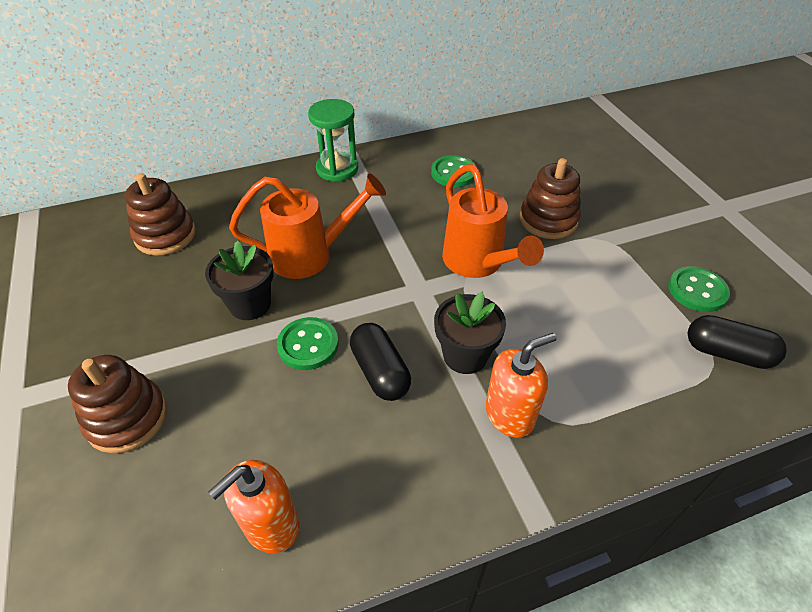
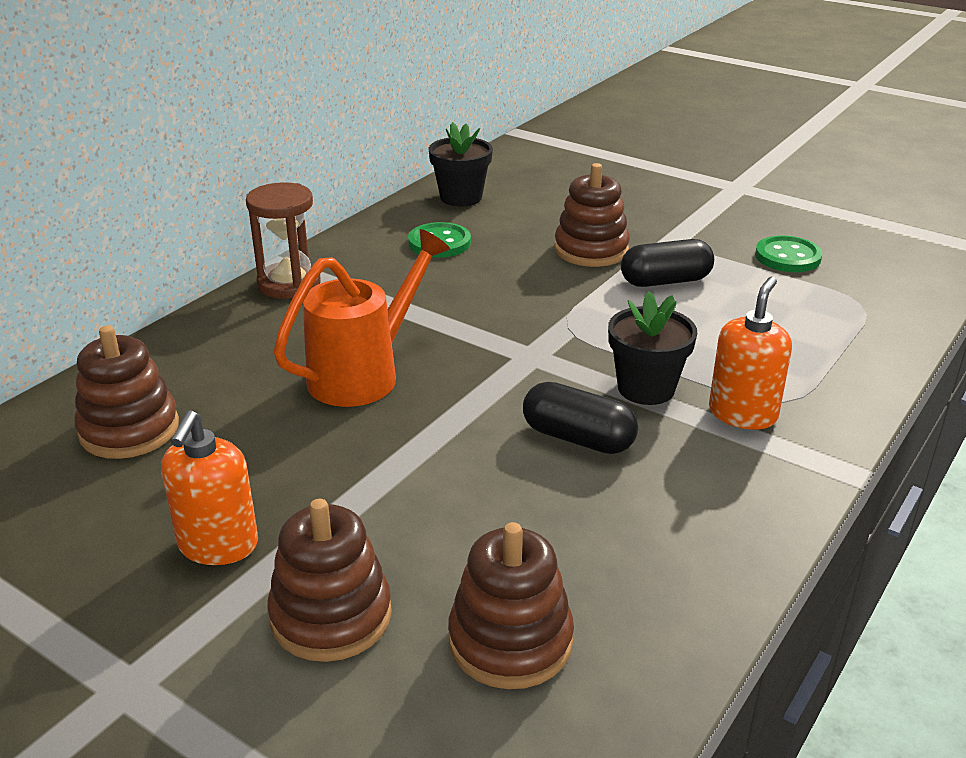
camera: 35 degrees left, 15 degrees down
(188, 500) = (510, 641): none -> brown stacking toy
(250, 304) = (347, 447): black flower pot -> black flower pot (461, 197)
(271, 525) = (627, 610): orange soap dispenser -> orange soap dispenser (218, 545)
(308, 345) = (469, 451): green button -> none
(337, 169) = (289, 284): green hourglass -> brown hourglass
(477, 262) = (564, 310): orange watering can -> none
(727, 353) = (861, 292): black capsule -> black capsule (665, 281)

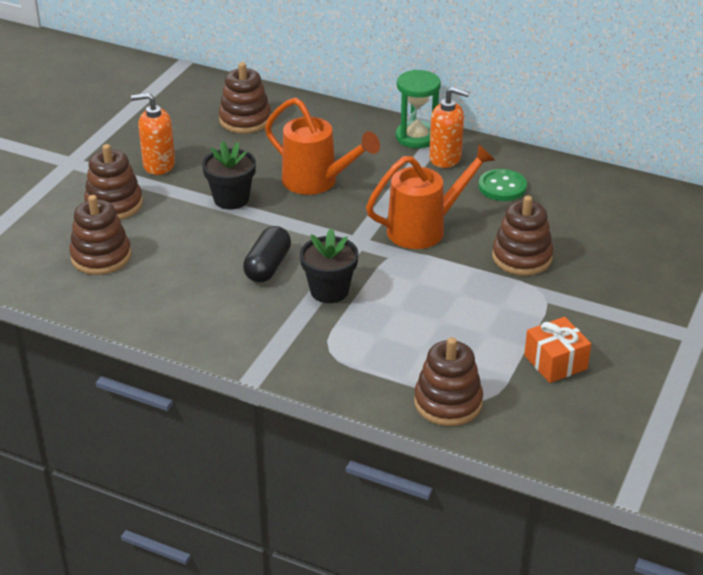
camera: 80 degrees right, 5 degrees up
(289, 284) = (416, 137): brown hourglass -> green hourglass
(461, 197) = (587, 187): black flower pot -> black flower pot (231, 199)
(515, 303) = (424, 229): none -> orange watering can
(665, 281) = (484, 296): black capsule -> none
(743, 414) = (309, 332): orange soap dispenser -> orange soap dispenser (445, 158)
(787, 257) = (555, 362): green button -> orange gift
(872, 327) = (448, 402): none -> brown stacking toy

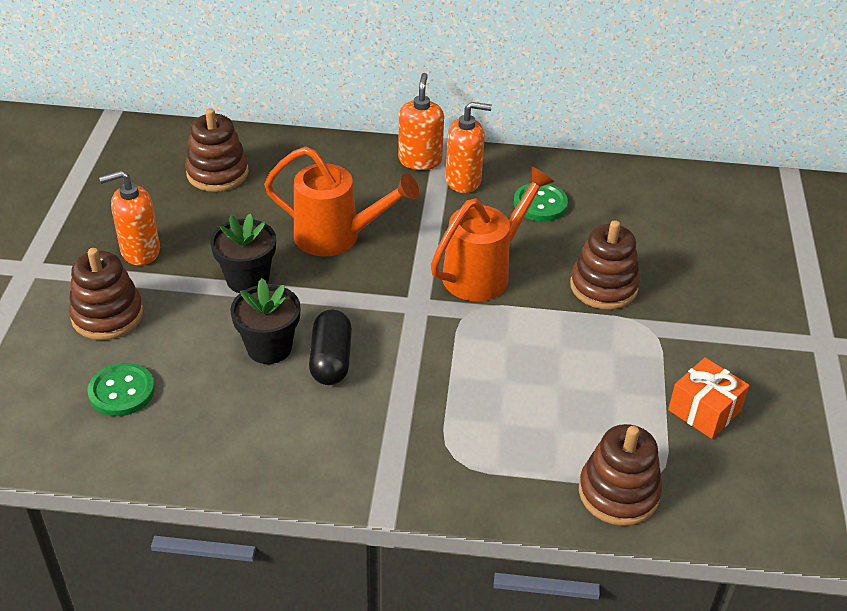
camera: 20 degrees left, 5 degrees up
(101, 256) = (121, 391): brown stacking toy -> green button
(329, 291) = (417, 376): black flower pot -> black flower pot (269, 347)
(416, 137) = (420, 160): green hourglass -> orange soap dispenser

